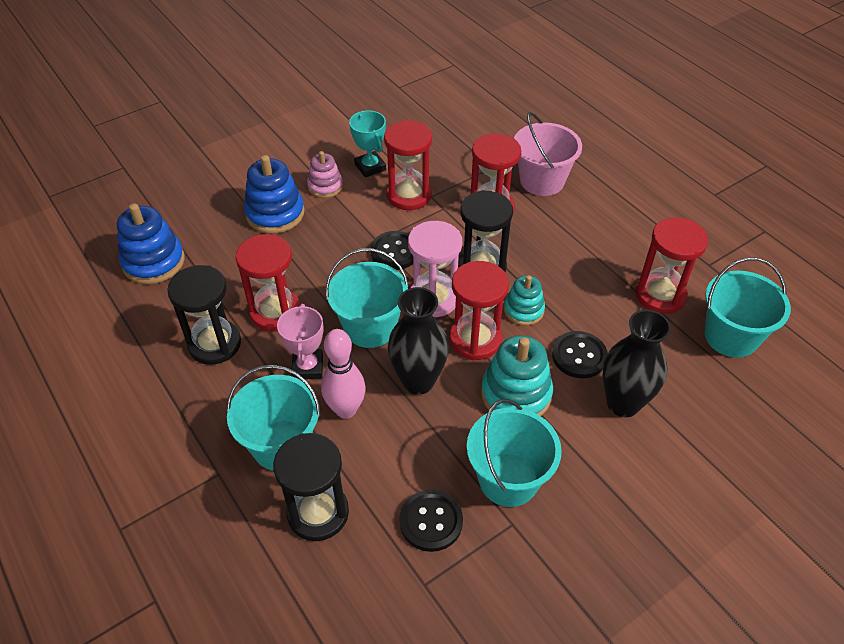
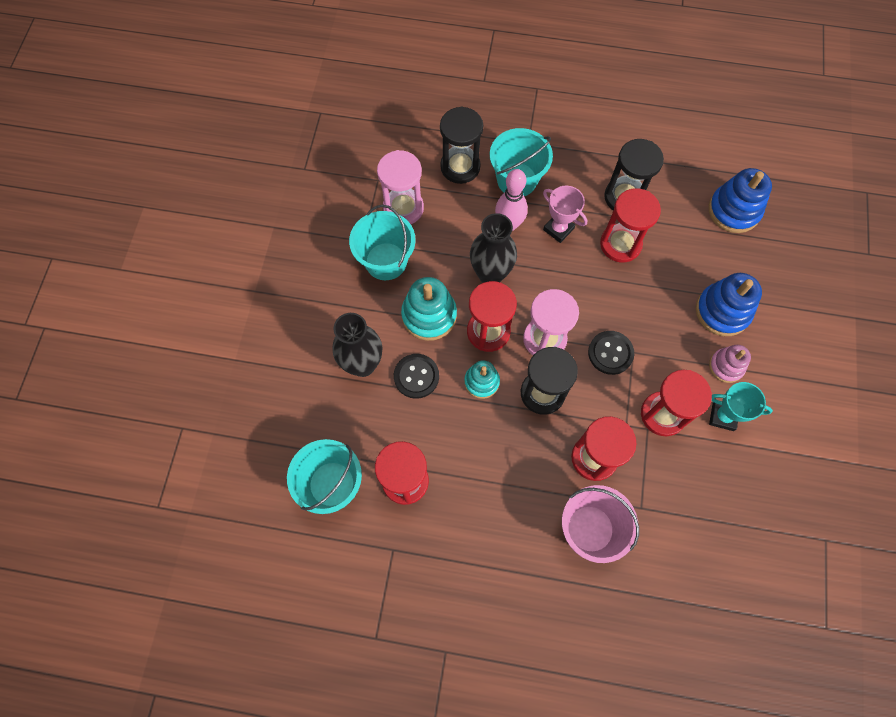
camera: 135 degrees right, 20 degrees up
(370, 327) = (557, 284): turquoise bucket -> none
(431, 521) = (403, 208): black button -> pink hourglass

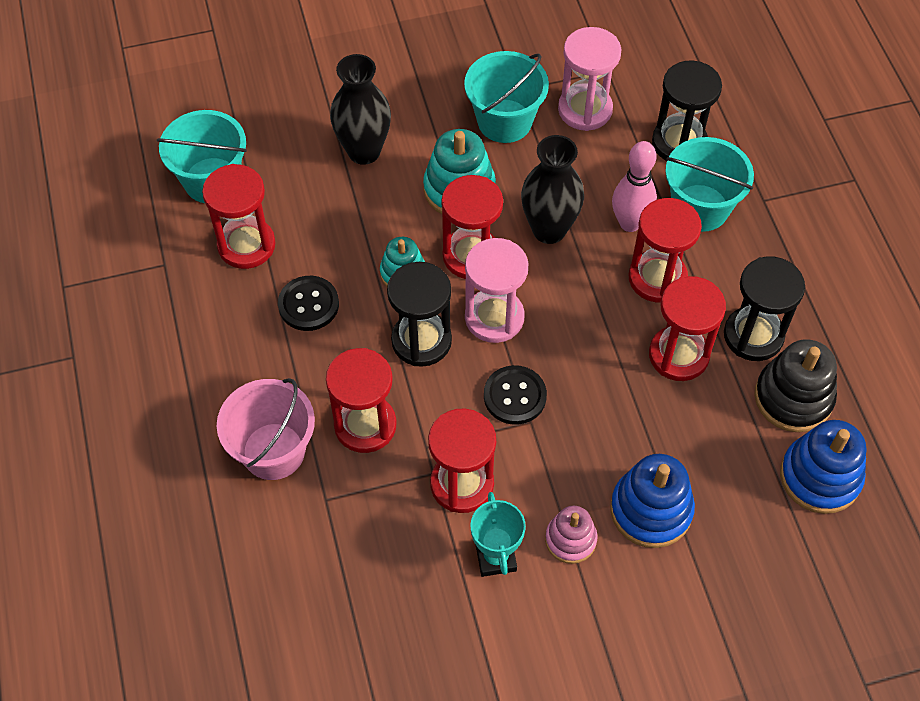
camera: 65 degrees right, 10 degrees down
(416, 376) = (376, 207): black button -> black button (308, 304)
(558, 229) = (657, 278): pink trophy -> red hourglass
(676, 198) = (793, 398): none -> black stacking toy

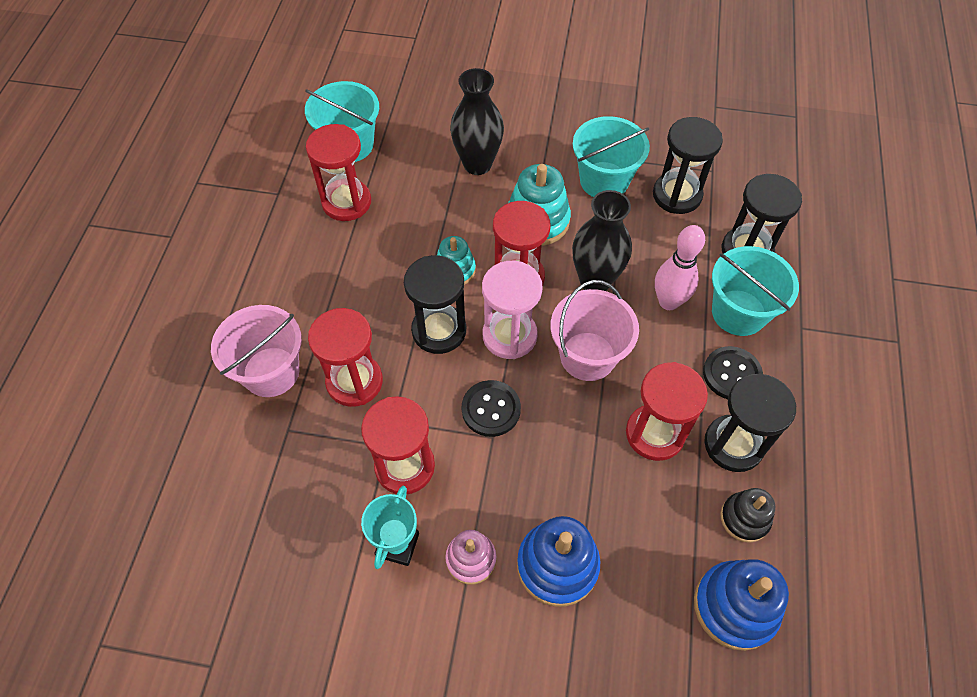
camera: 25 degrees right, 0 degrees up
(308, 304) = (366, 266): black button -> black button (732, 374)
(580, 307) = (588, 356): none -> pink bucket
(585, 109) = (677, 195): pink hourglass -> black hourglass
(657, 278) = (669, 358): red hourglass -> none
(793, 398) = (744, 518): black stacking toy -> black stacking toy, size x0.62

